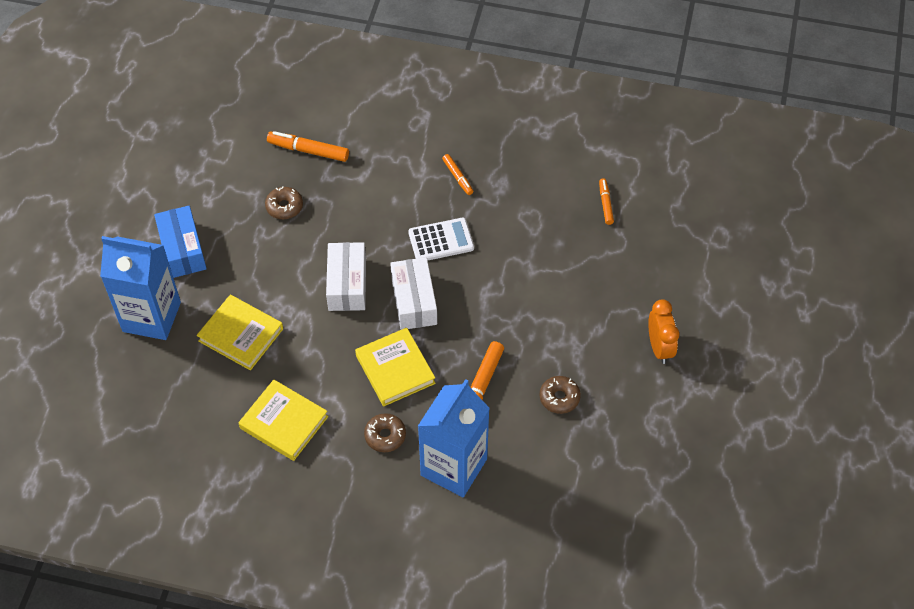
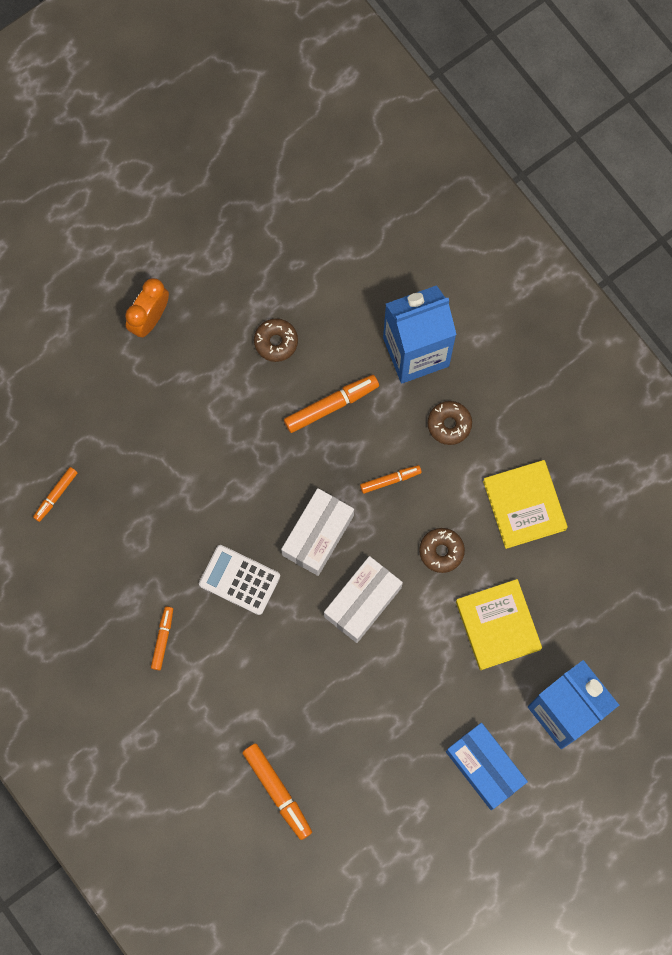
camera: 140 degrees left, 20 degrees up
(182, 249) = (484, 767): blue box -> blue box turned 60 degrees counterclockwise
(284, 207) = (353, 740): brown donut -> brown donut (441, 551)
(395, 369) = (390, 480): yellow book -> orange marker

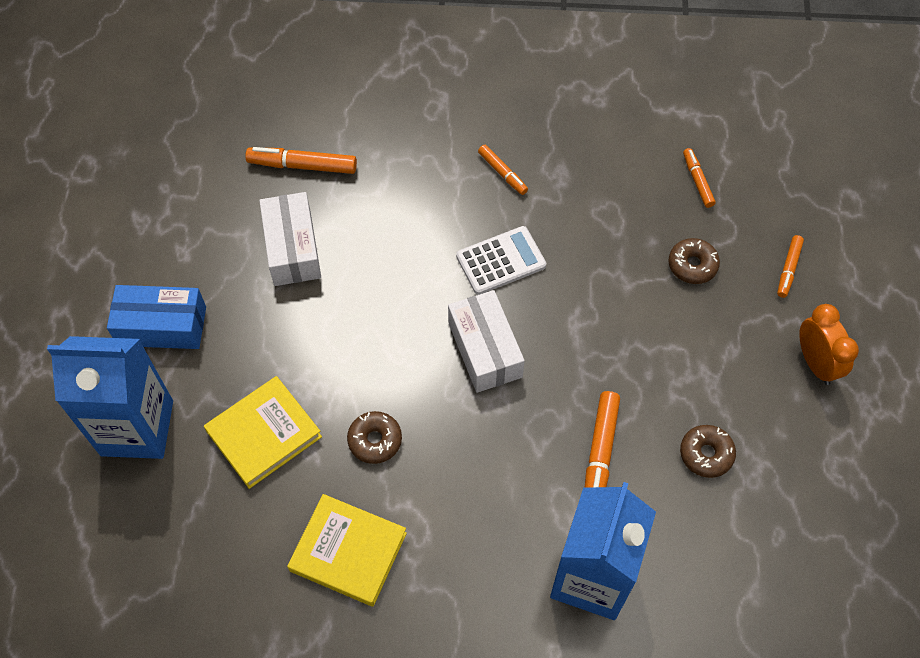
camera: 130 degrees right, 15 degrees down
(362, 602) = (392, 340): white box -> white box (293, 248)
(390, 480) = (481, 450): orange marker -> orange marker (788, 269)
(449, 424) = (489, 548): brown donut -> brown donut (692, 265)
(498, 625) = (264, 434): yellow book -> yellow book turned 60 degrees counterclockwise

